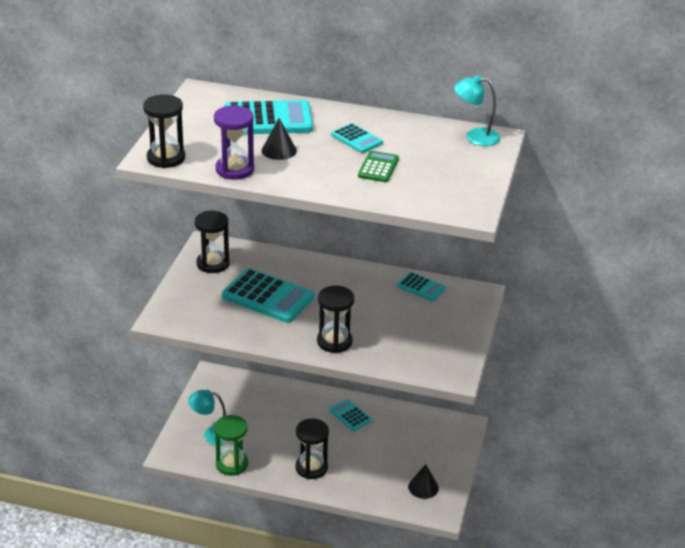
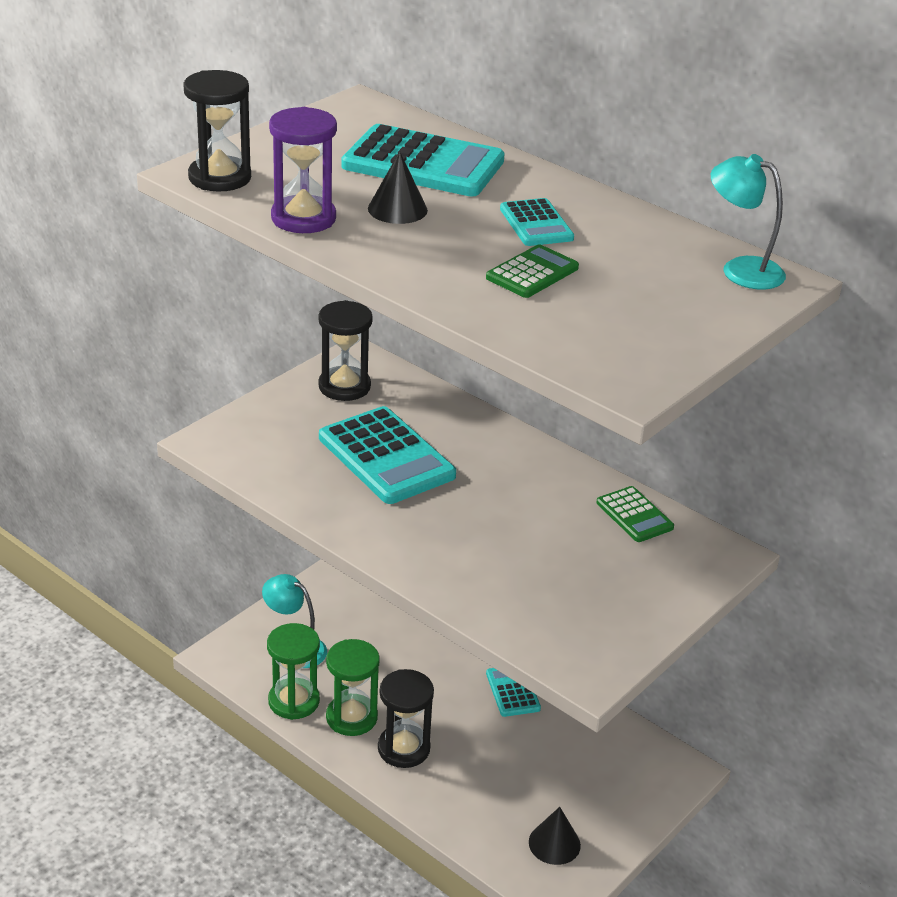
camera: 25 degrees right, 0 degrees up
(271, 461) = (351, 717): none -> green hourglass
(334, 341) = (434, 554): black hourglass -> none
(421, 287) = (634, 515): turquoise calculator -> green calculator

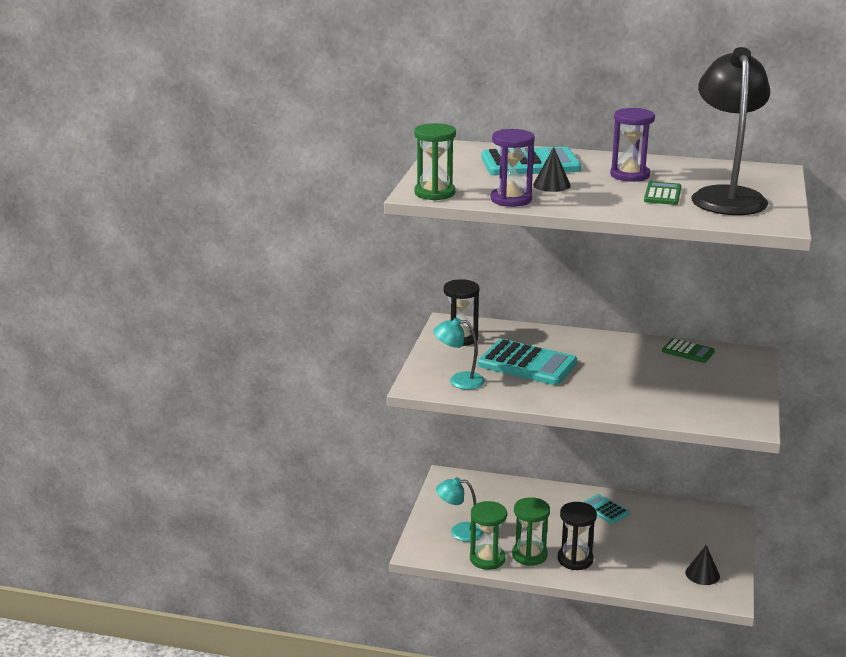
camera: 25 degrees left, 10 degrees down
(219, 178) = (434, 193): black hourglass -> green hourglass
(536, 224) = (629, 175): turquoise calculator -> purple hourglass
(625, 305) = (726, 196): none -> black lamp
(741, 269) = (753, 171): turquoise lamp -> turquoise lamp (459, 381)

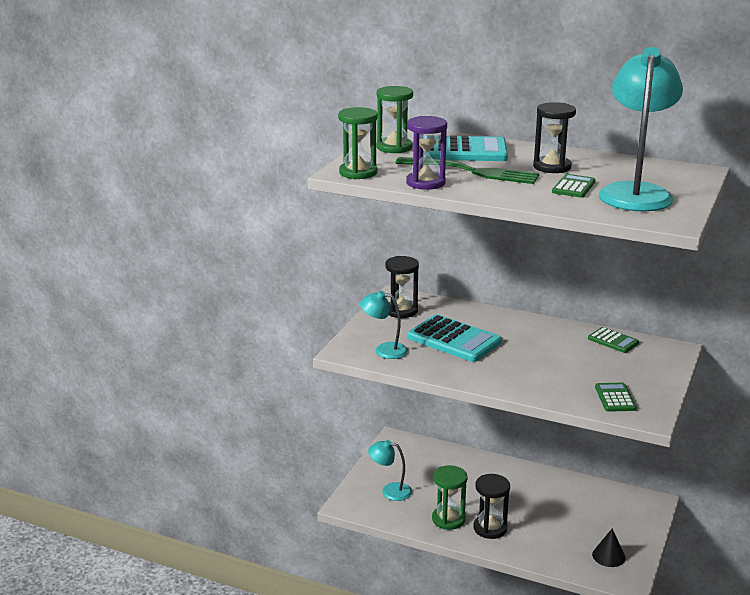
camera: 10 degrees right, 0 degrees up
(487, 559) = (408, 519): green hourglass -> green hourglass (394, 147)
(551, 185) = (472, 172): black cone -> green fork
(605, 510) = (533, 484): turquoise calculator -> none
(629, 175) = (552, 167): purple hourglass -> black hourglass
(712, 409) = (615, 398): none -> green calculator
(726, 196) = (635, 192): black lamp -> turquoise lamp

